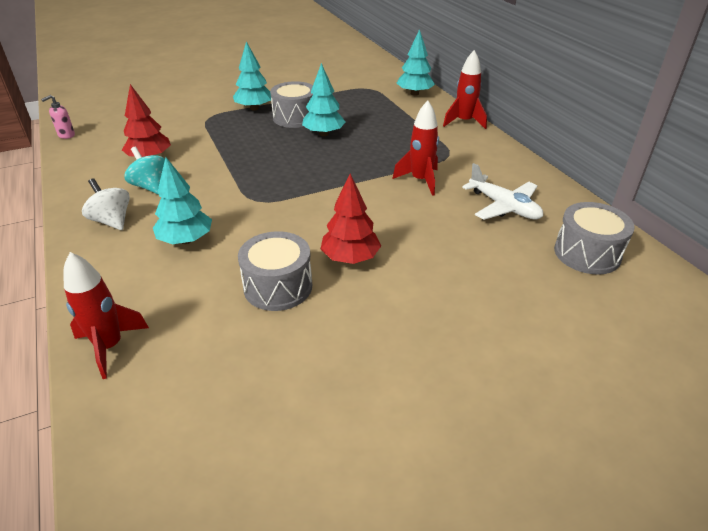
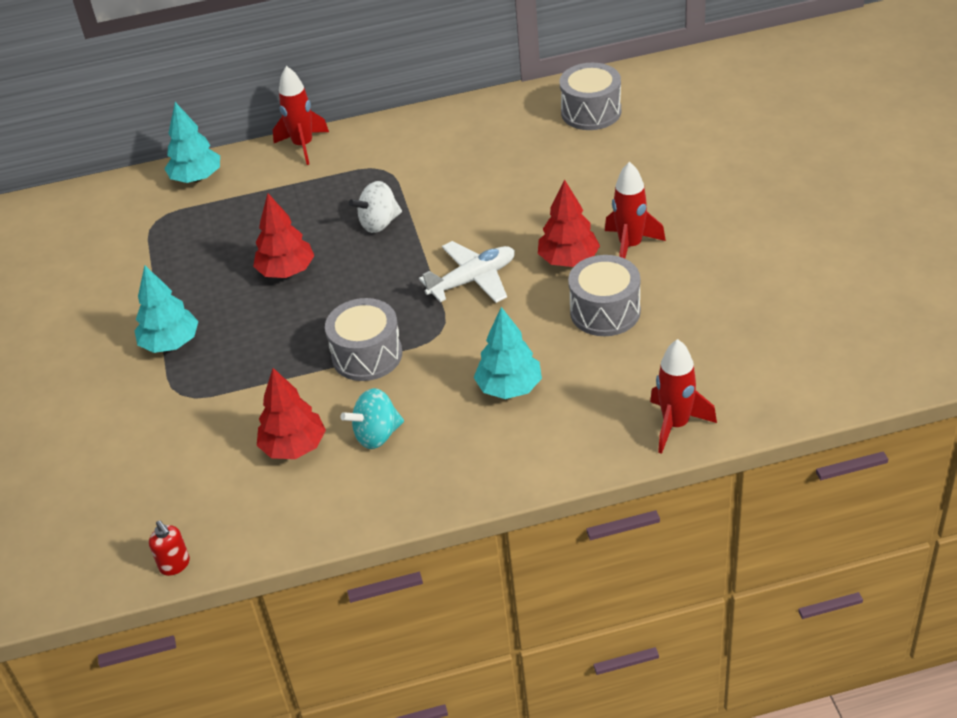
camera: 75 degrees left, 5 degrees up
(66, 135) = (175, 565): pink soap dispenser -> red soap dispenser
(112, 221) = (452, 461): white spinning top -> white spinning top (379, 223)
(295, 117) = (223, 299): grey drum -> grey drum (367, 355)
(324, 134) = (286, 271): turquoise tree -> red tree
(420, 180) = (435, 198): red rocket -> red rocket (630, 246)
(504, 207) = (503, 147): white plane -> white plane (472, 280)

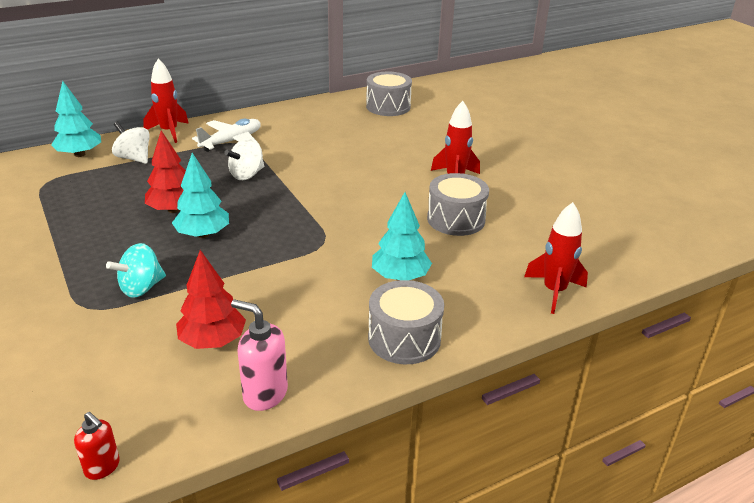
camera: 20 degrees left, 10 degrees down
(170, 343) = (71, 268): turquoise tree -> turquoise tree (203, 234)
(256, 188) = (134, 158): none -> white spinning top
(330, 512) = (265, 394): none -> pink soap dispenser
(367, 355) = (263, 263): grey drum -> grey drum (404, 339)
(377, 435) = (292, 323): turquoise spinning top -> turquoise spinning top (141, 288)
(472, 280) = (338, 206): white plane -> white plane (231, 142)
(569, 260) = (411, 189): red tree -> none

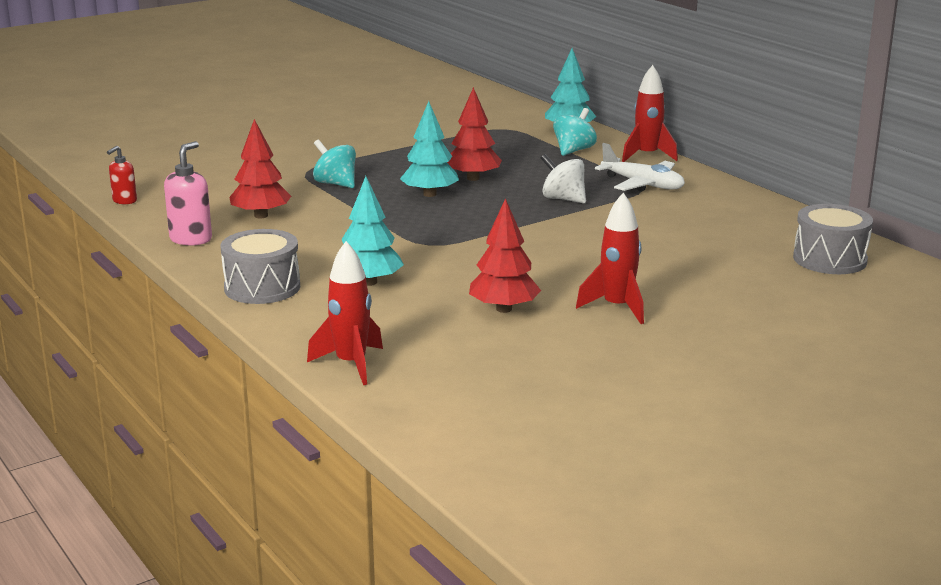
camera: 85 degrees right, 10 degrees down
(134, 158) = (573, 150): white spinning top -> turquoise spinning top
(456, 219) = (504, 309): grey drum -> red tree

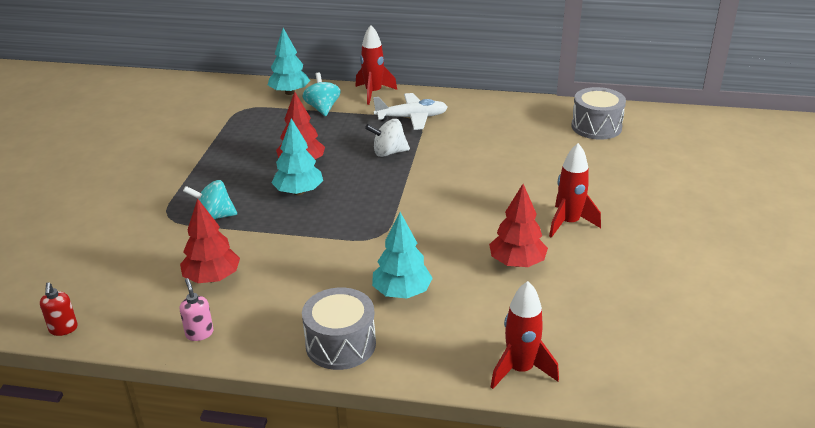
camera: 45 degrees left, 10 degrees up
(191, 239) = (199, 333): pink soap dispenser -> pink soap dispenser, size x0.64

